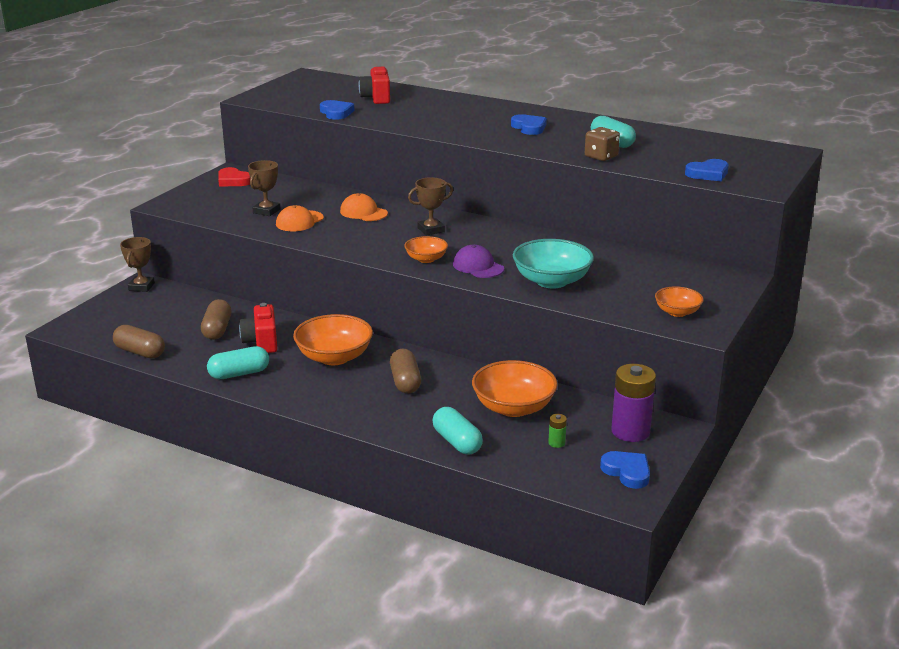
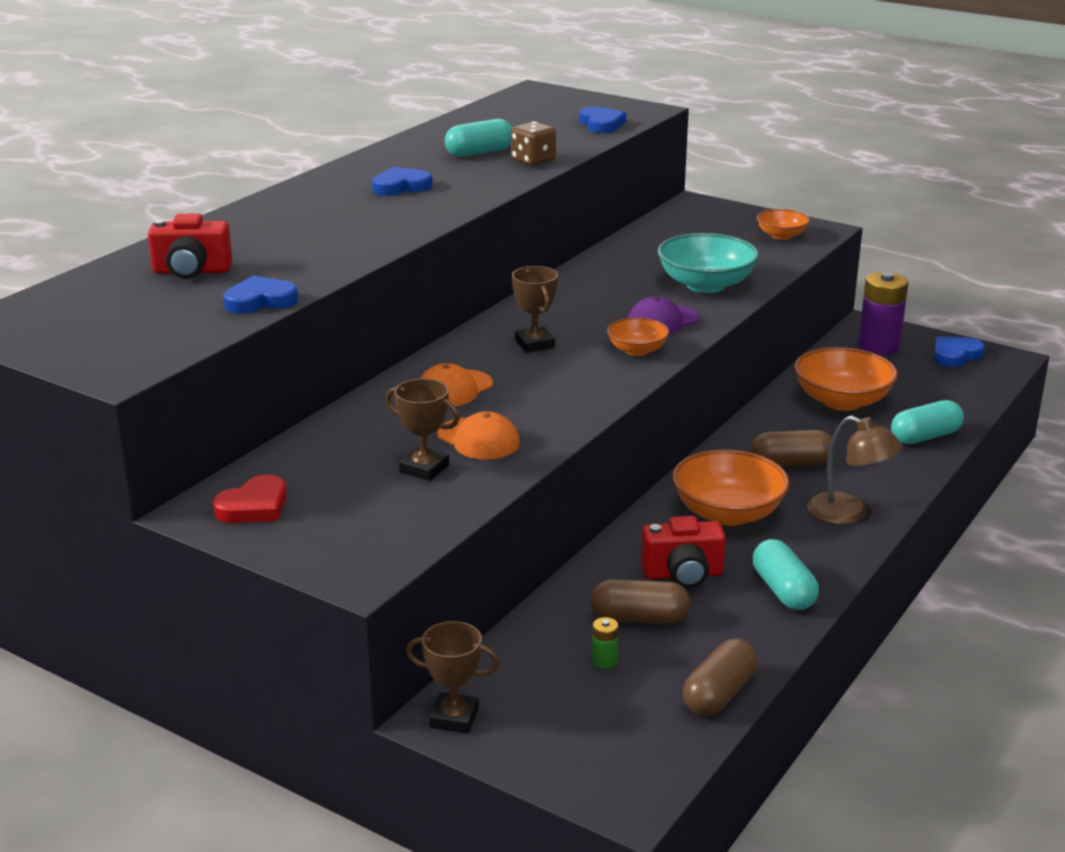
camera: 85 degrees left, 0 degrees up
(333, 401) = (849, 514): none -> brown lamp
(556, 443) = (911, 384): green battery -> green battery (604, 661)

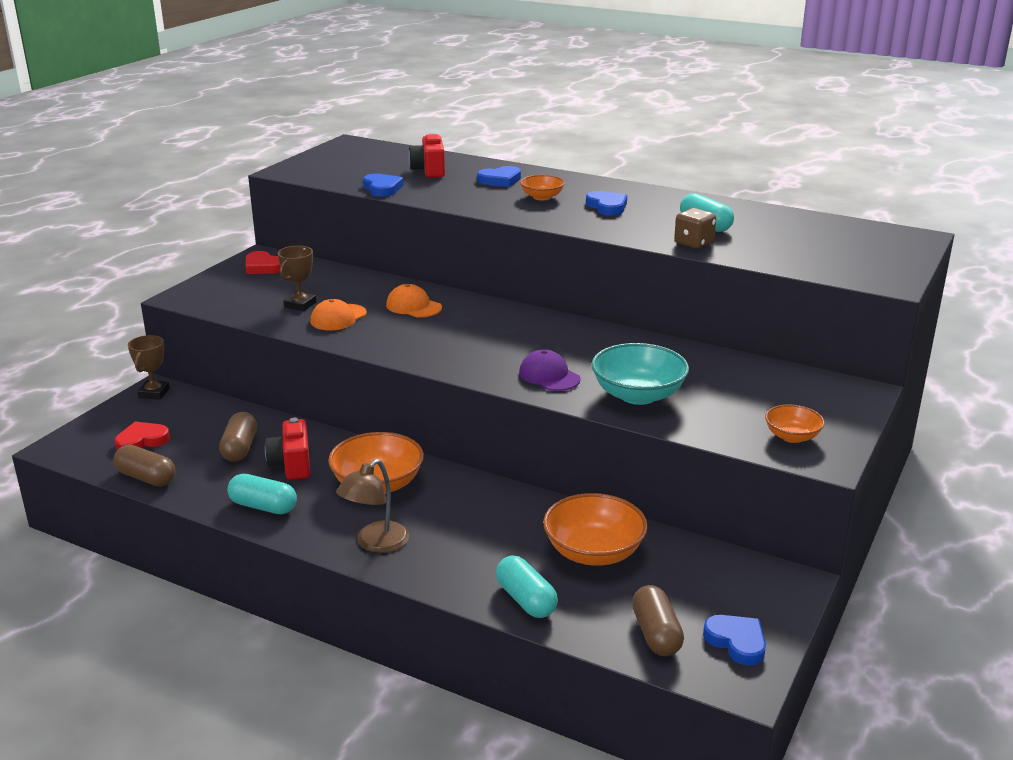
camera: 85 degrees right, 0 degrees up
(534, 344) = (492, 328): brown trophy -> none
(601, 124) = (822, 265): blue heart -> blue heart (500, 180)
(604, 661) = (195, 437): green battery -> none
(612, 711) = (142, 441): none -> red heart
(637, 350) = (487, 366): orange bowl -> orange bowl (542, 197)
(783, 590) = (263, 506): turquoise capsule -> turquoise capsule turned 45 degrees clockwise
(791, 463) = (462, 517): brown capsule -> brown capsule (656, 634)
(878, 346) = (737, 585): purple battery -> none

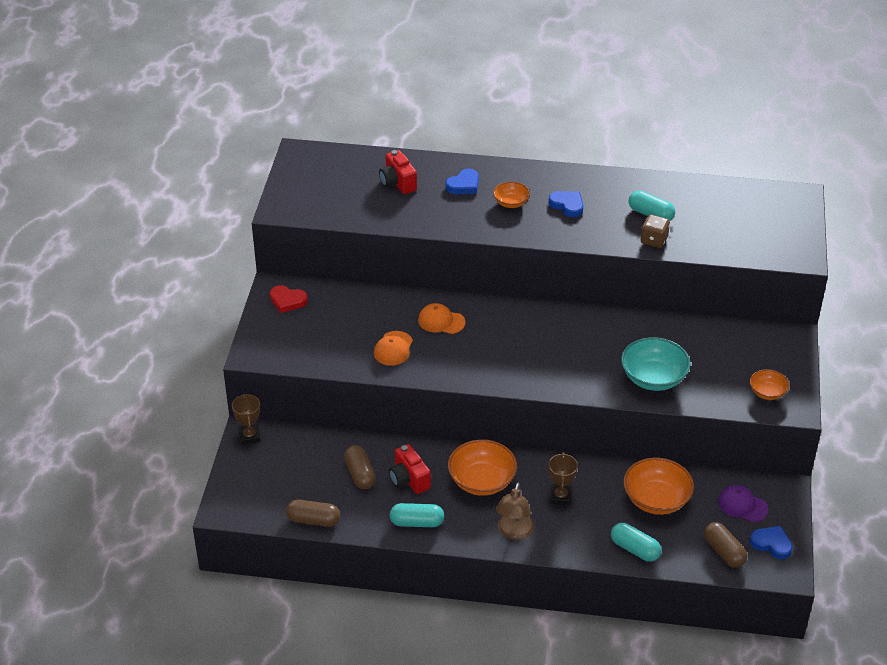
camera: 20 degrees left, 15 degrees up
(142, 441) = (281, 486): red heart -> none
(300, 305) = (353, 341): brown trophy -> brown trophy (560, 496)
(382, 188) = (378, 219): blue heart -> none
(549, 376) = (584, 374): purple cap -> purple cap (742, 505)

